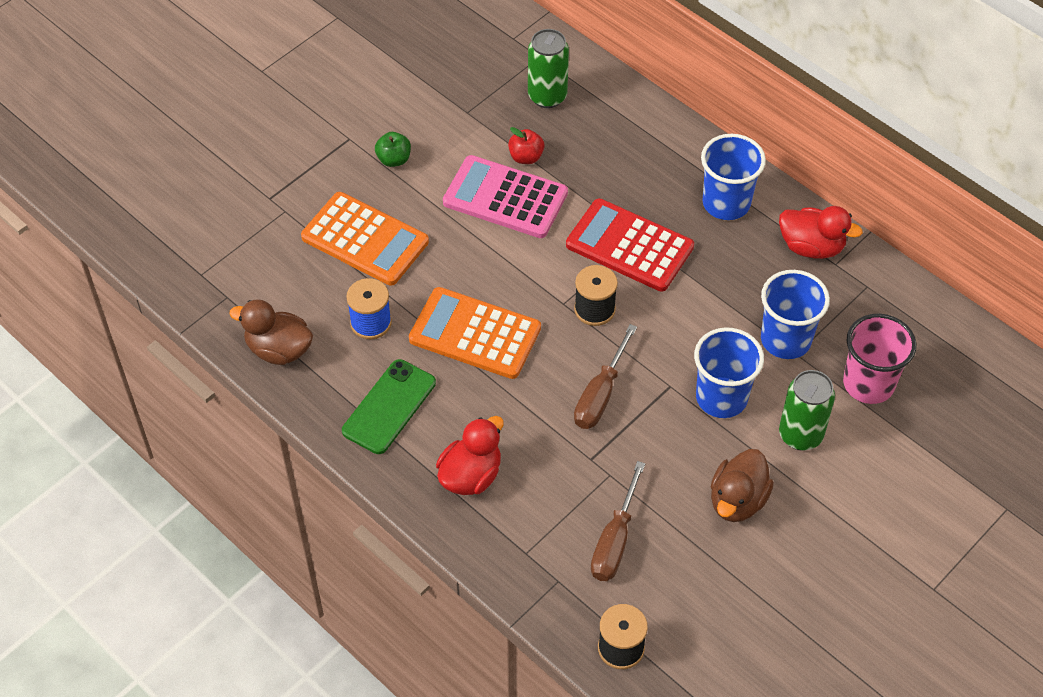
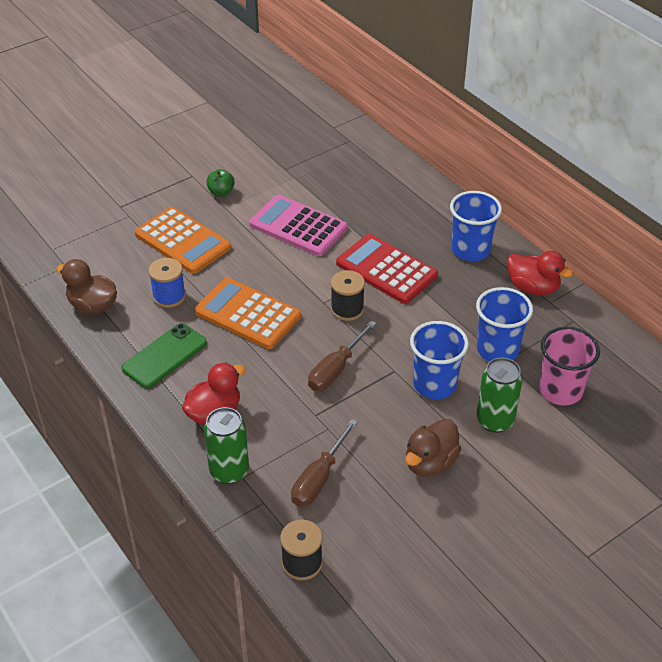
camera: 10 degrees right, 10 degrees down
(526, 157) = (321, 202): red apple -> none
(547, 96) = (349, 166): green can -> green can (229, 471)

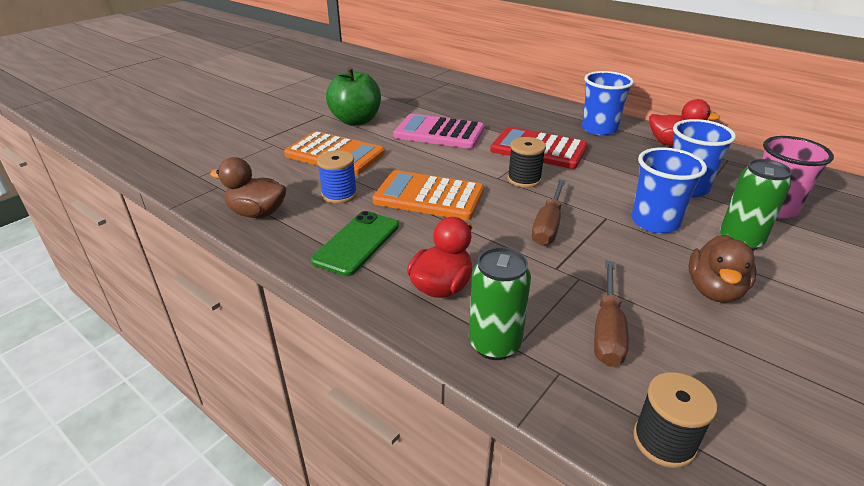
camera: 15 degrees left, 10 degrees down
(221, 192) = (356, 121): green apple -> green apple, size x2.08

